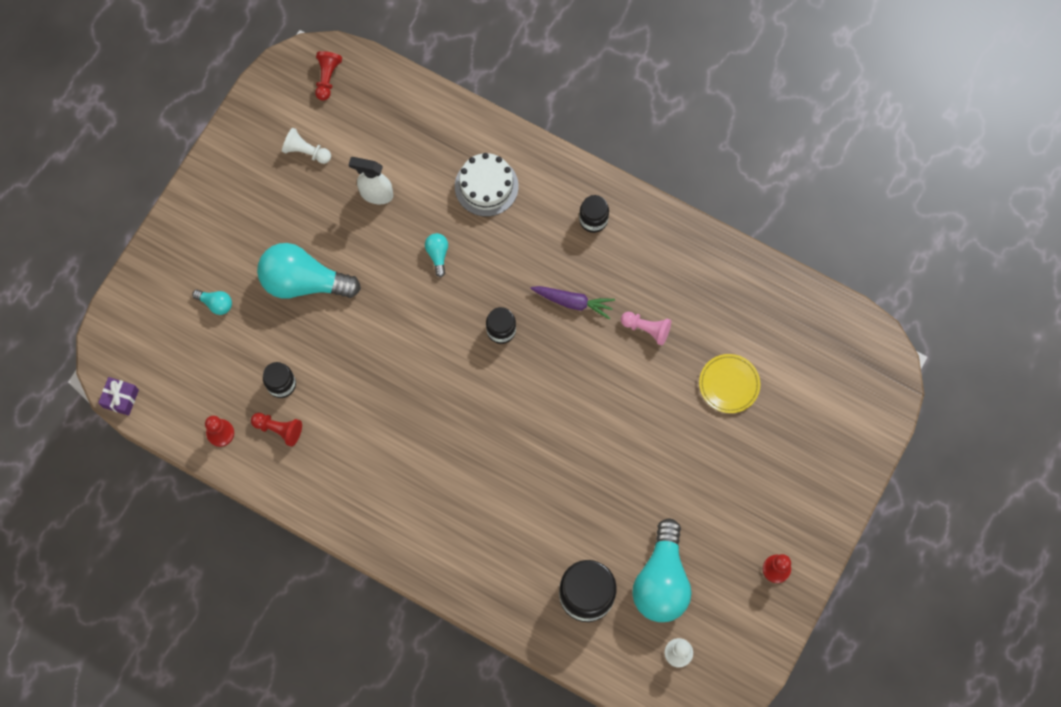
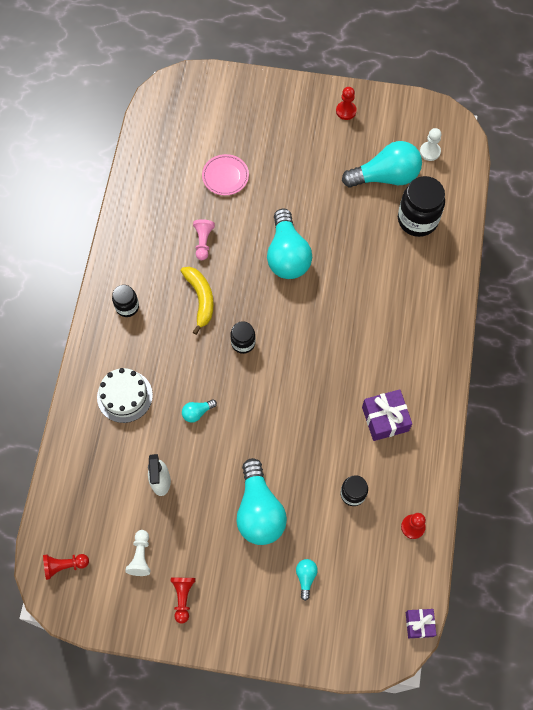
camera: 110 degrees left, 5 degrees down
(279, 429) = (390, 481): red pawn -> red pawn (183, 597)
(350, 452) = (385, 419): none -> purple gift
(573, 302) = (200, 299): purple carrot -> yellow banana
(594, 419) = (287, 255): none -> turquoise light bulb
(729, 384) = (225, 176): yellow plate -> pink plate

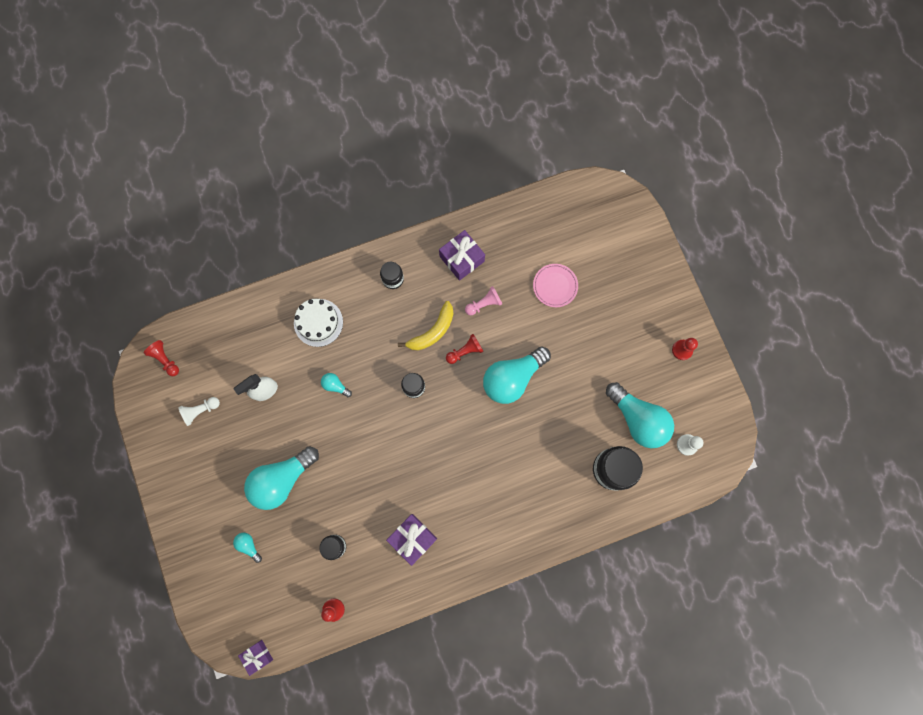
camera: 60 degrees right, 10 degrees up
(148, 238) = (462, 259): none -> purple gift
(183, 597) = (186, 460): red pawn -> red pawn (465, 351)
(306, 577) = (249, 545): turquoise light bulb -> turquoise light bulb turned 105 degrees counterclockwise

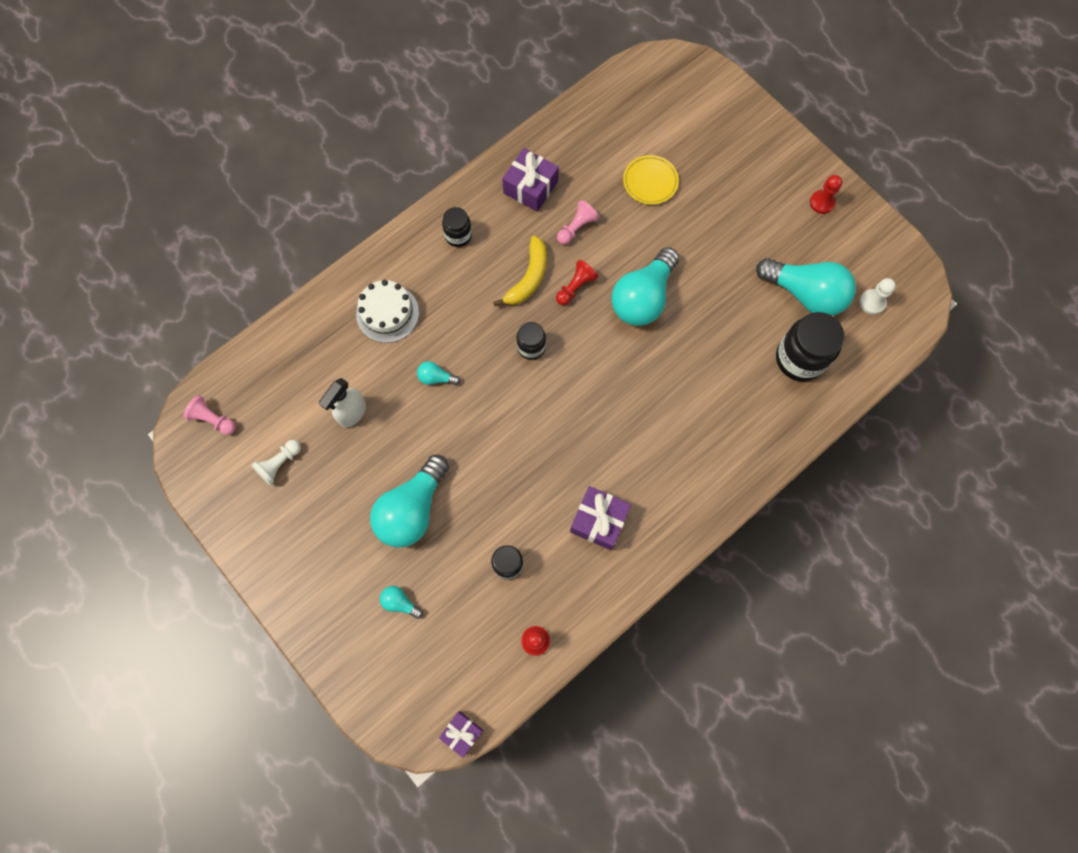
camera: 20 degrees left, 5 degrees down
(165, 359) = (213, 419): red pawn -> pink pawn
(555, 286) = (650, 182): pink plate -> yellow plate

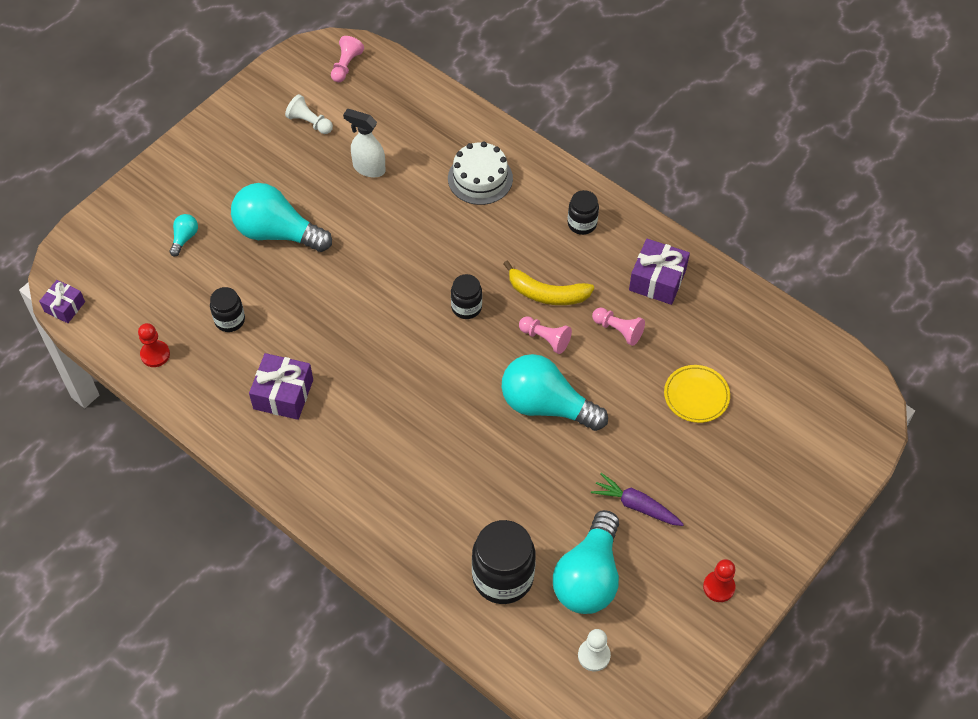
camera: 80 degrees right, 15 degrees down
(436, 378) = (417, 230): turquoise light bulb -> none
(575, 287) = (545, 339): red pawn -> pink pawn
(745, 247) = (636, 505): none -> purple carrot

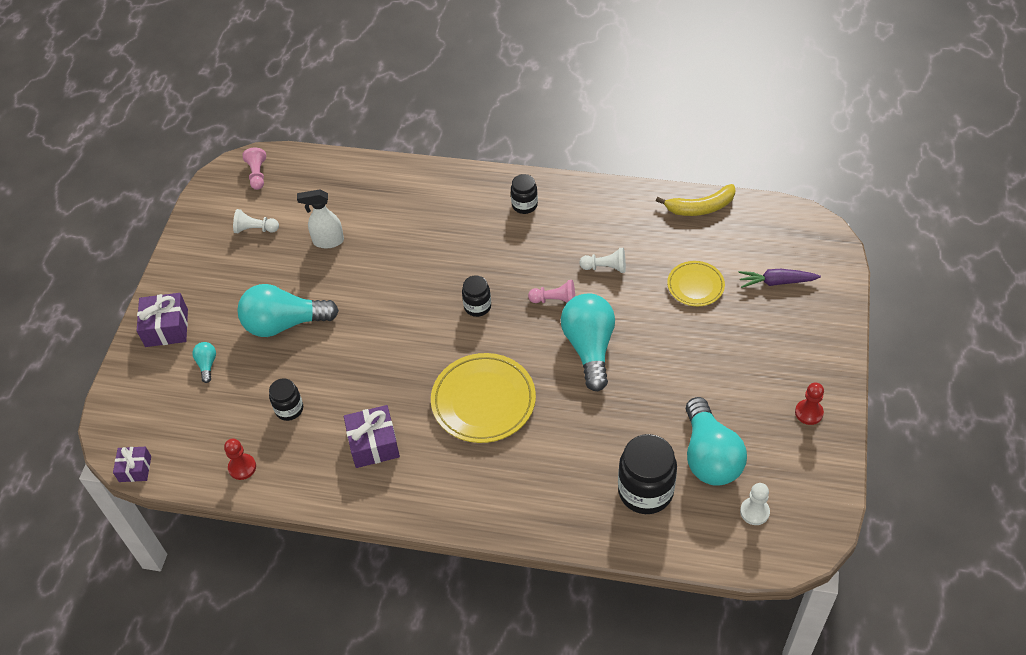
camera: 25 degrees left, 5 degrees down
(410, 406) = (483, 401): none -> yellow plate
(480, 178) = (423, 208): white cake -> none
(546, 293) = (532, 267): yellow banana -> yellow banana (700, 207)
(546, 405) = (589, 348): turquoise light bulb -> turquoise light bulb turned 90 degrees clockwise
(618, 330) = (605, 267): pink pawn -> white pawn
(636, 505) = (707, 386): purple carrot -> purple carrot (776, 282)
(657, 280) = (609, 218): purple gift -> purple gift (166, 328)

